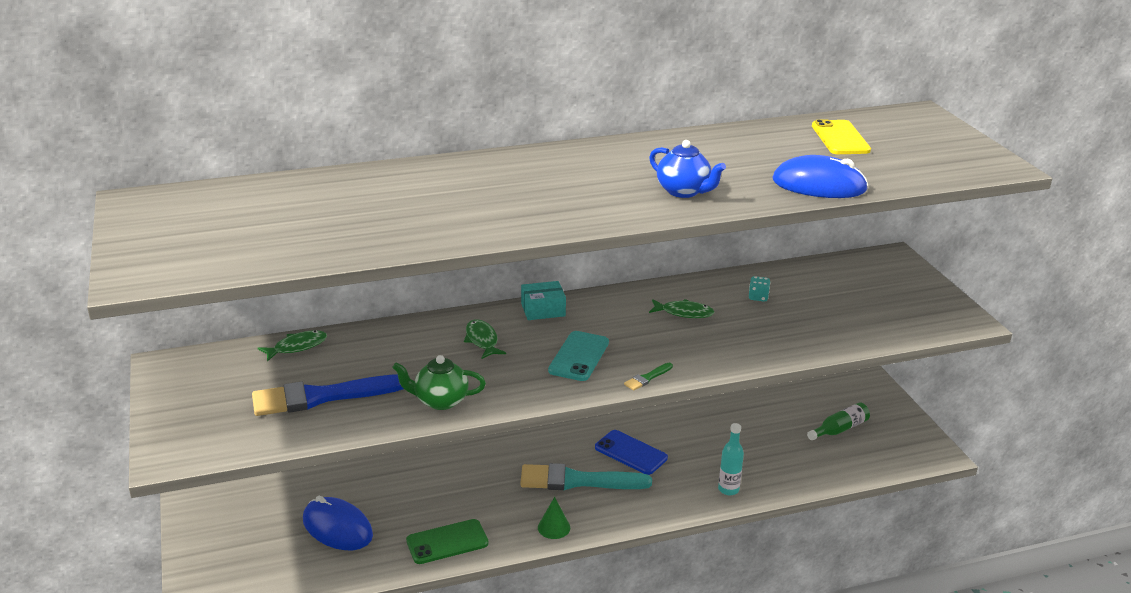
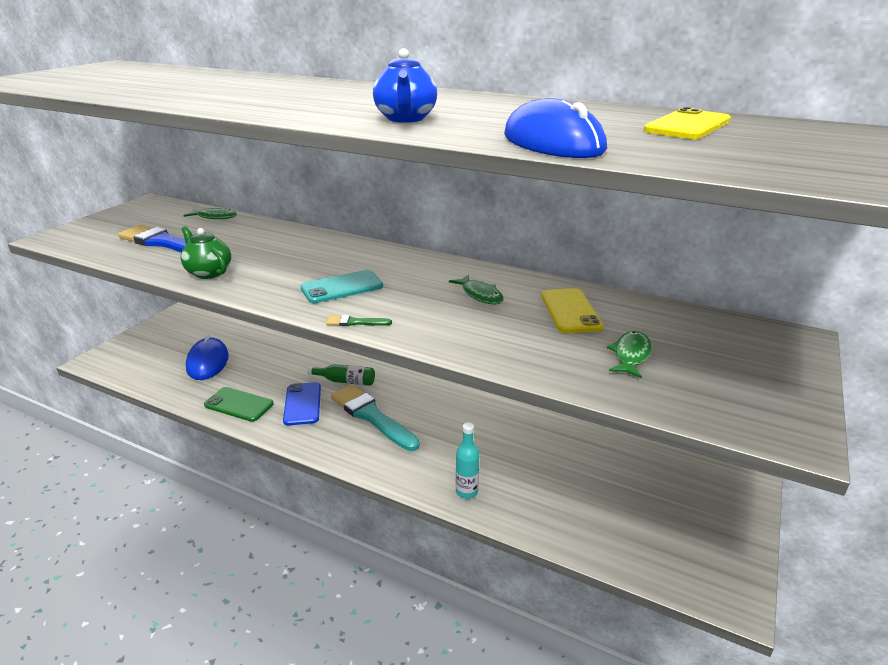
camera: 45 degrees right, 0 degrees up
(482, 340) = (308, 253): green fish -> green fish (630, 355)
(543, 310) = (383, 252): turquoise box -> none
(554, 527) = (307, 436): green cone -> none
(630, 453) = (437, 420): blue phone -> blue phone (302, 404)
(758, 297) = (570, 311): turquoise dice -> yellow phone
(839, 429) = (648, 507): green bottle -> green bottle (345, 381)

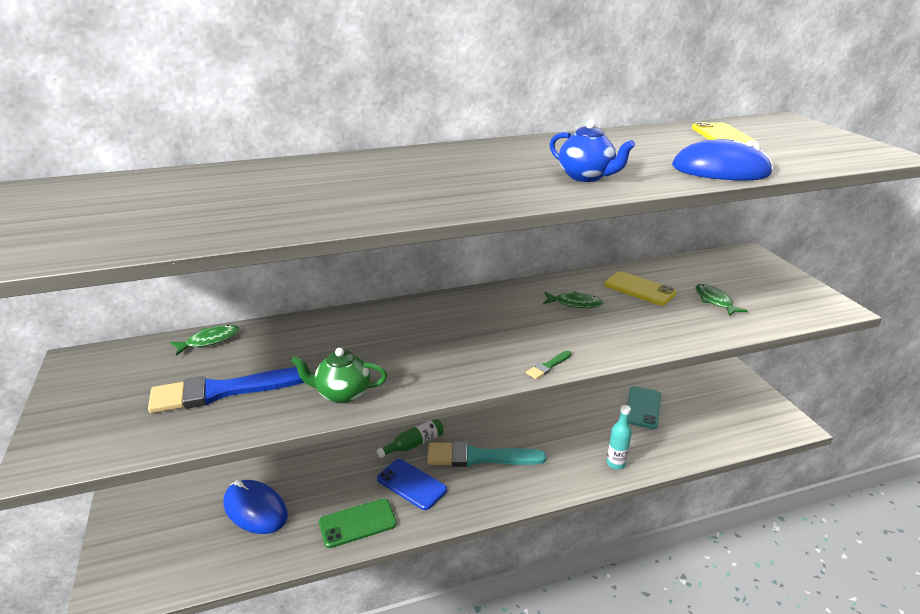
camera: 45 degrees left, 0 degrees up
(342, 287) = (480, 346): turquoise phone -> turquoise phone (643, 407)

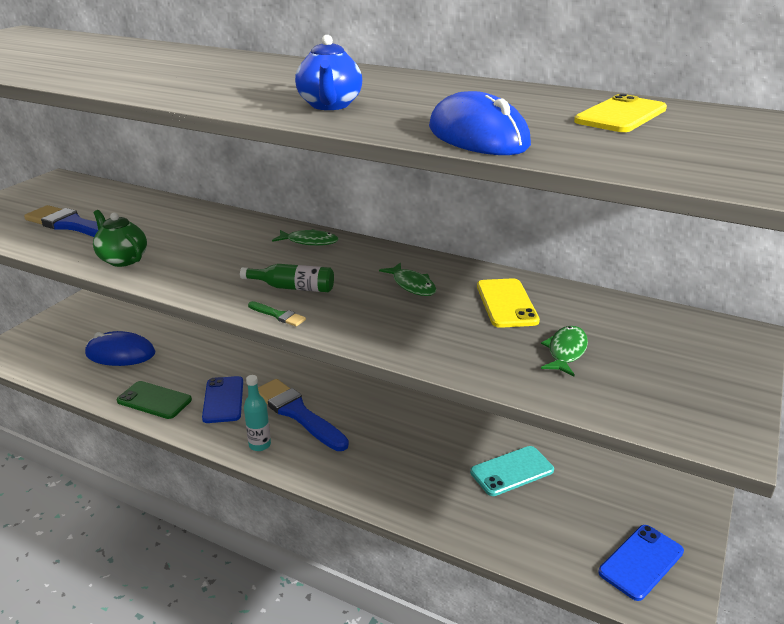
camera: 45 degrees right, 0 degrees up
(210, 341) = (129, 196): green fish -> green fish (309, 241)
(255, 509) = (120, 353): blue mouse -> blue mouse turned 75 degrees counterclockwise
(414, 444) = (270, 375): green bottle -> green bottle (293, 287)
(479, 457) = (297, 413): turquoise brush -> blue brush
(548, 366) = (278, 315): green brush -> green brush turned 150 degrees counterclockwise
(615, 463) = (397, 495): turquoise bottle -> turquoise bottle (260, 445)
(755, 413) = (641, 562): none -> blue phone

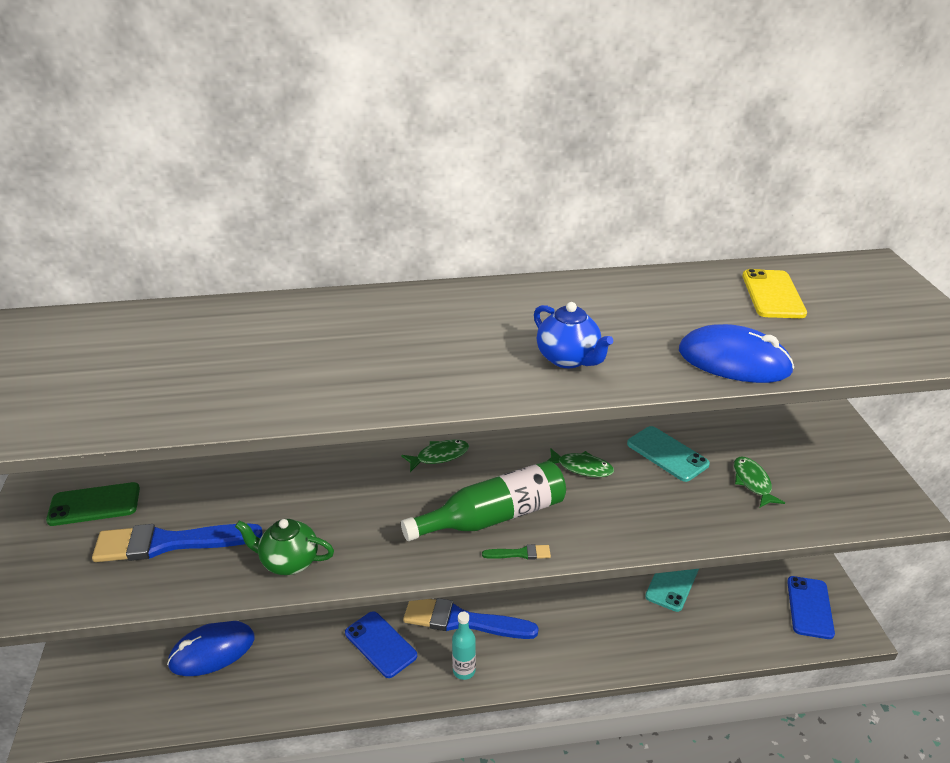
camera: 35 degrees left, 5 degrees up
(154, 400) = (313, 683): green phone -> green phone (94, 505)
(293, 287) = (493, 517): green bottle -> green bottle, size x1.76
(506, 303) = (667, 454): yellow phone -> turquoise phone

